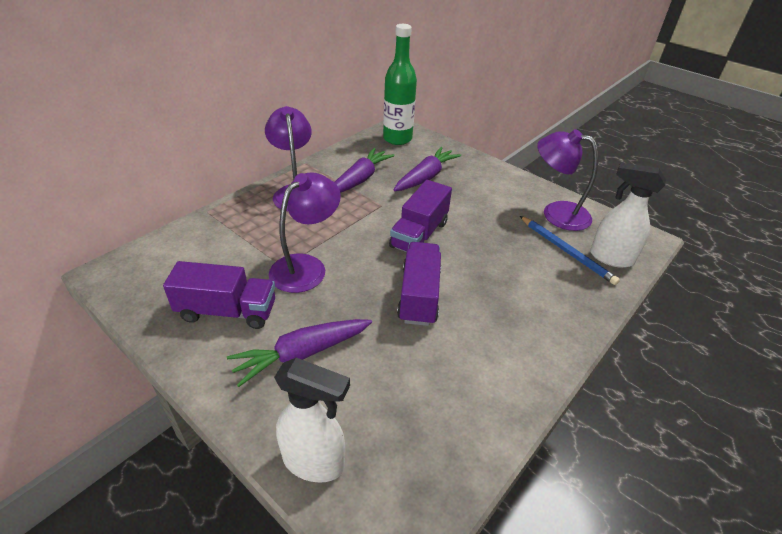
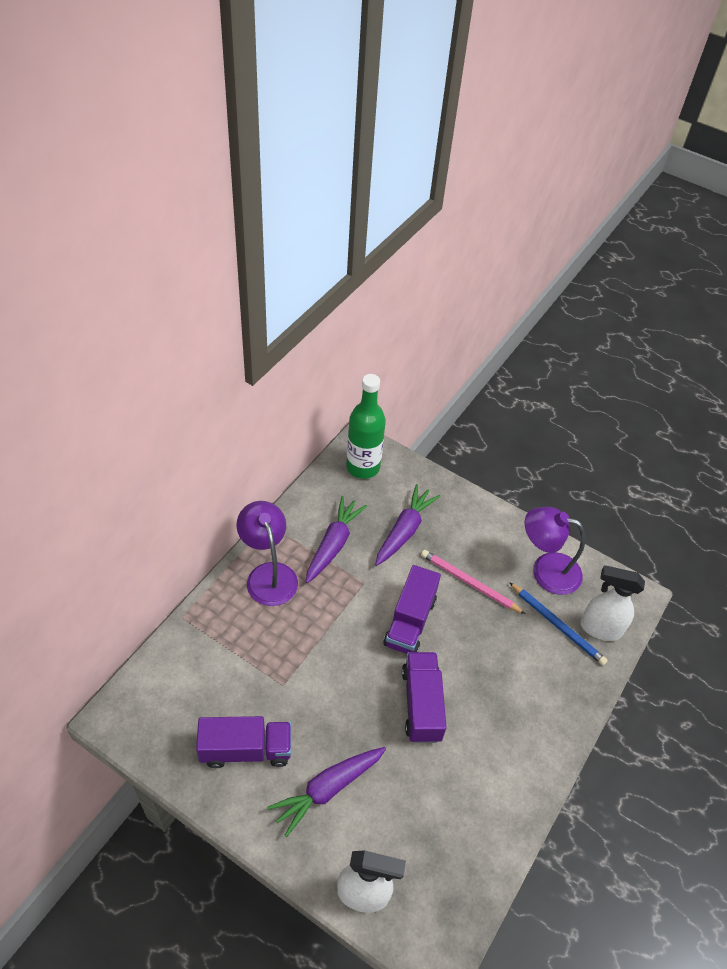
camera: 10 degrees left, 10 degrees up
(306, 266) = (306, 682): purple lamp -> none
(481, 215) = (469, 583): none -> pink pencil

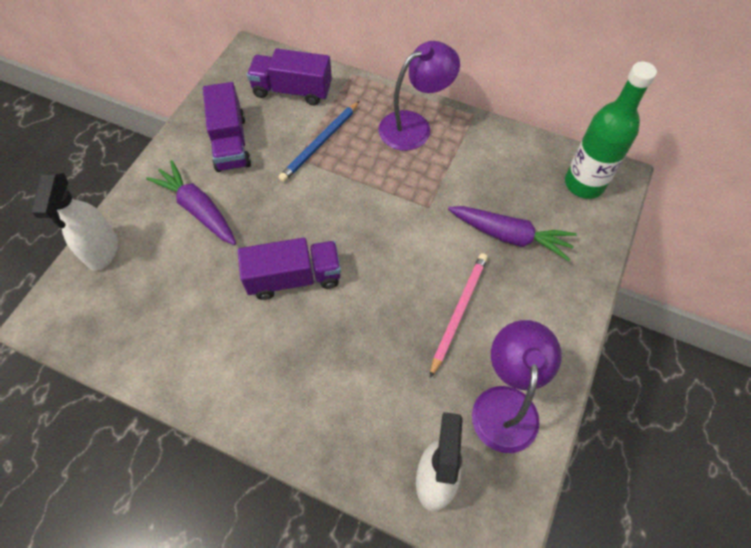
camera: 85 degrees right, 10 degrees up
(333, 544) = (468, 172): purple carrot -> none
(410, 622) = (390, 256): purple truck -> purple truck (292, 90)
(557, 625) = (426, 421): blue pencil -> blue pencil (320, 143)

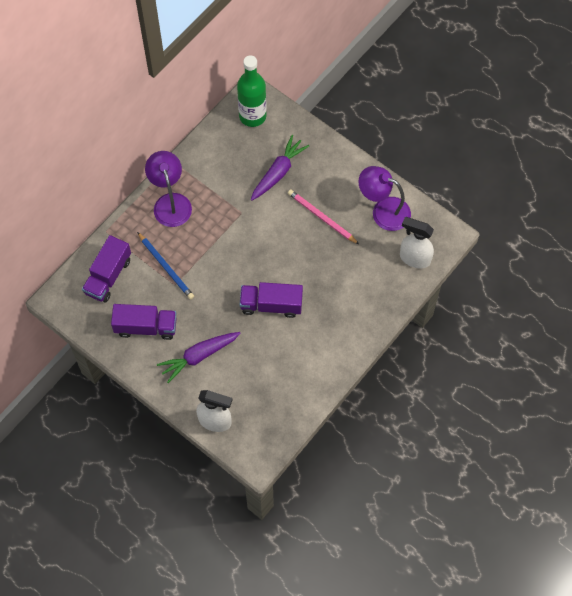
camera: 75 degrees left, 5 degrees up
(294, 278) = (271, 305): purple truck -> purple truck turned 90 degrees counterclockwise

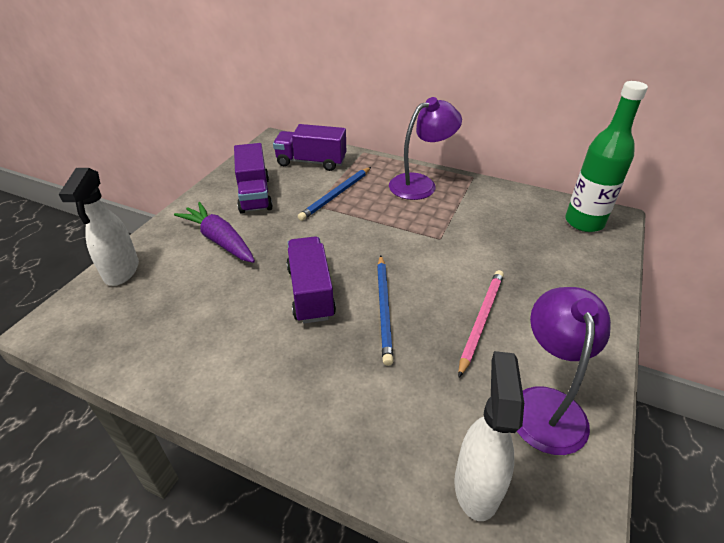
camera: 75 degrees right, 25 degrees down
(278, 172) = (522, 260): purple carrot -> none
(297, 266) = (384, 308): none -> blue pencil

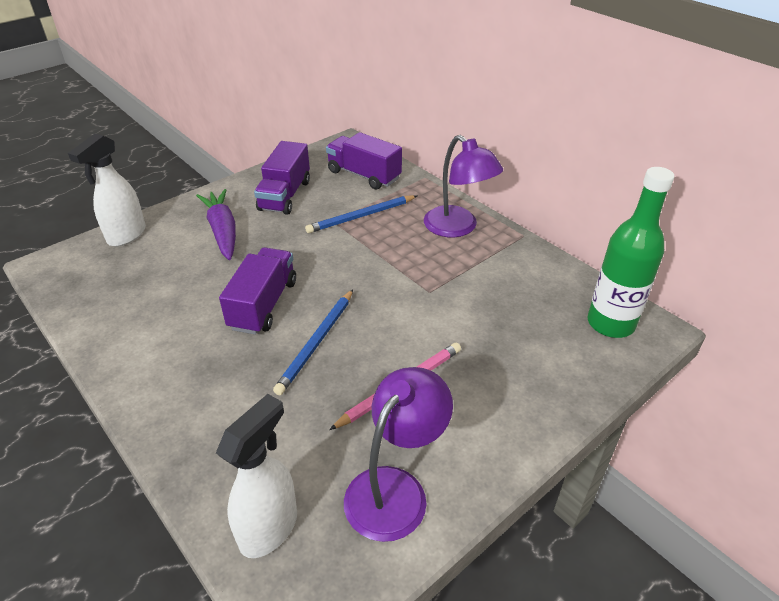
camera: 25 degrees right, 0 degrees up
(420, 184) = (458, 228): purple lamp -> purple lamp turned 60 degrees clockwise

